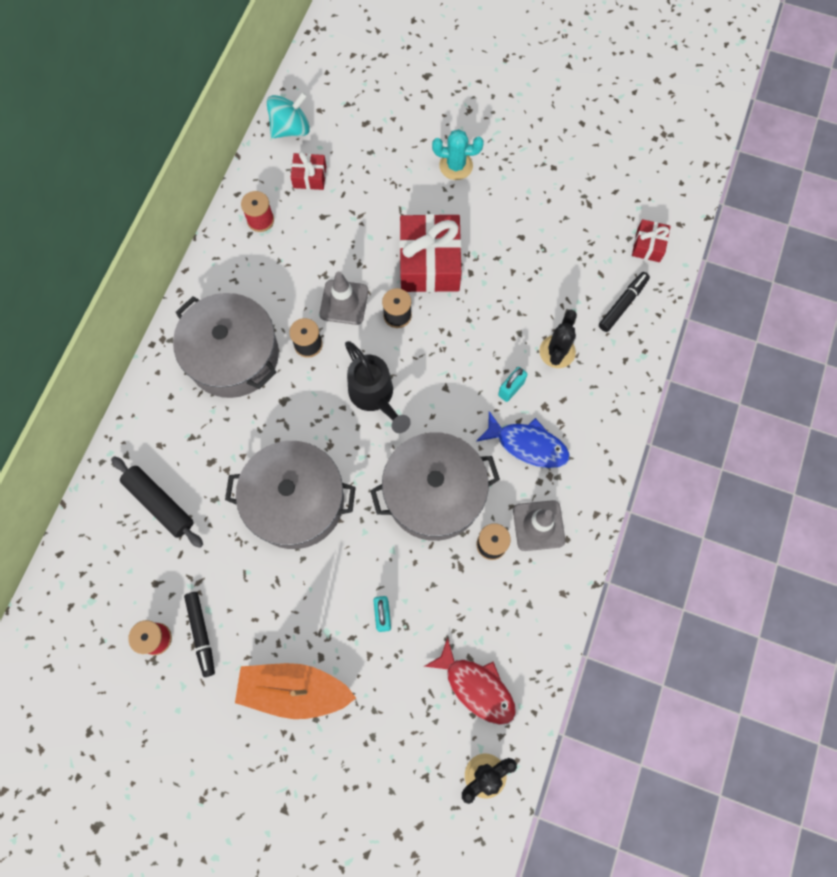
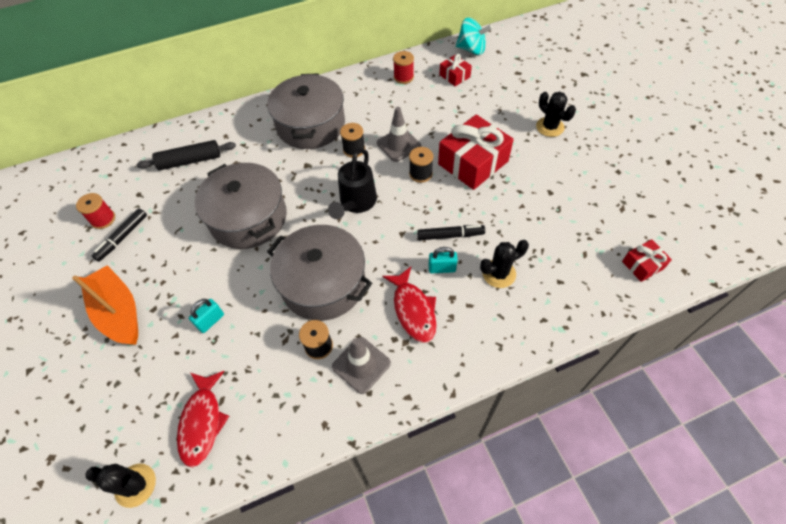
camera: 50 degrees right, 15 degrees down
(160, 503) = (190, 161): black rolling pin -> black rolling pin turned 75 degrees clockwise
(456, 166) = (550, 127): turquoise cactus -> black cactus
(527, 445) = (413, 310): blue fish -> red fish
(622, 304) = (581, 284): black marker -> black marker (450, 235)

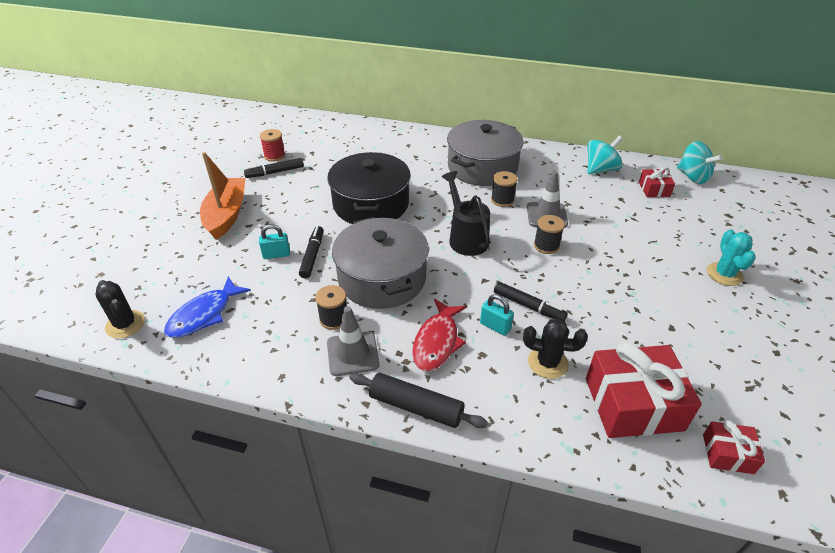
camera: 35 degrees right, 15 degrees down
(190, 161) = (366, 148): black rolling pin -> black rolling pin (416, 407)
(202, 422) = (204, 315): red fish -> blue fish
(245, 301) = (312, 256): none -> black marker
(248, 218) = (371, 204): grey pot -> black pot
(356, 203) = (466, 238): black watering can -> black watering can turned 105 degrees clockwise
(403, 77) = (600, 169): red spool -> turquoise spinning top
(473, 162) = (608, 262): red gift -> red gift (633, 404)
(550, 127) = (724, 274): black cactus -> turquoise cactus

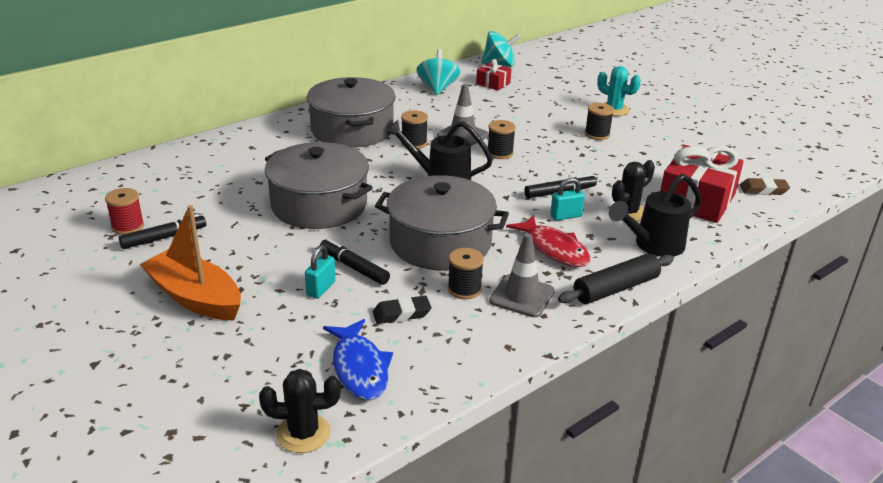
camera: 55 degrees left, 10 degrees down
(275, 172) = (164, 238): black marker -> black marker turned 135 degrees counterclockwise
(278, 303) = (401, 314): none -> black eraser
(371, 204) = (319, 205): black pot -> grey pot
(511, 404) = (653, 245): none -> black watering can
(660, 284) = (597, 134): none -> black spool
(727, 454) = (763, 190): red gift -> brown eraser

